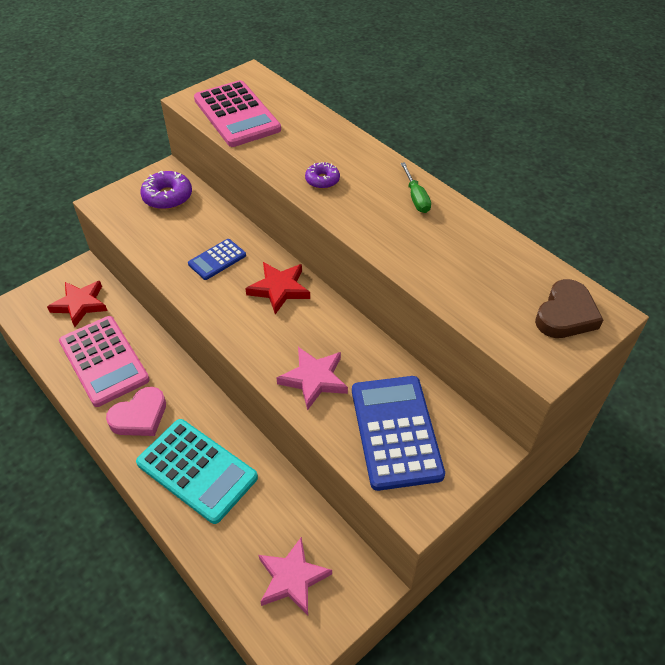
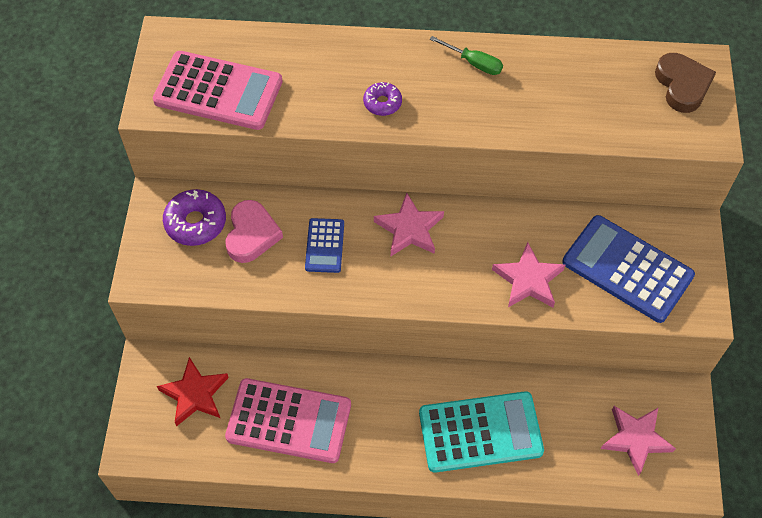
camera: 45 degrees left, 10 degrees up
(140, 416) = (382, 435): pink heart -> pink heart (251, 234)
(279, 289) = (409, 229): red star -> pink star

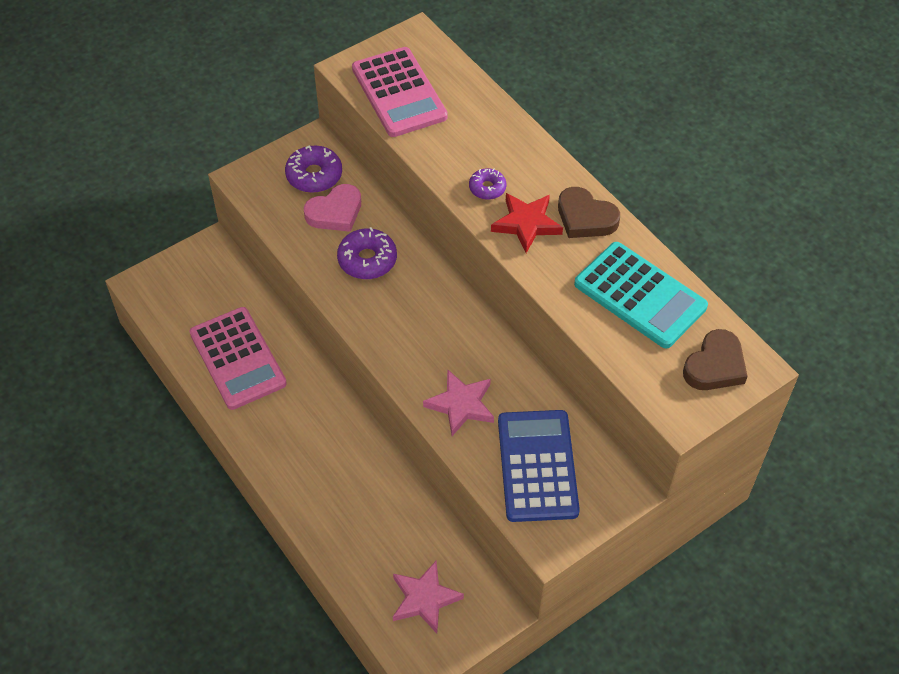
camera: 50 degrees right, 5 degrees down
(195, 394) = (210, 290): red star -> red star (526, 224)
(325, 246) = (367, 260): blue calculator -> purple donut
(409, 229) = (432, 300): pink star -> none
(474, 63) = (585, 218): green screwdriver -> brown heart
(480, 432) = (335, 485): turquoise calculator -> turquoise calculator (640, 295)

